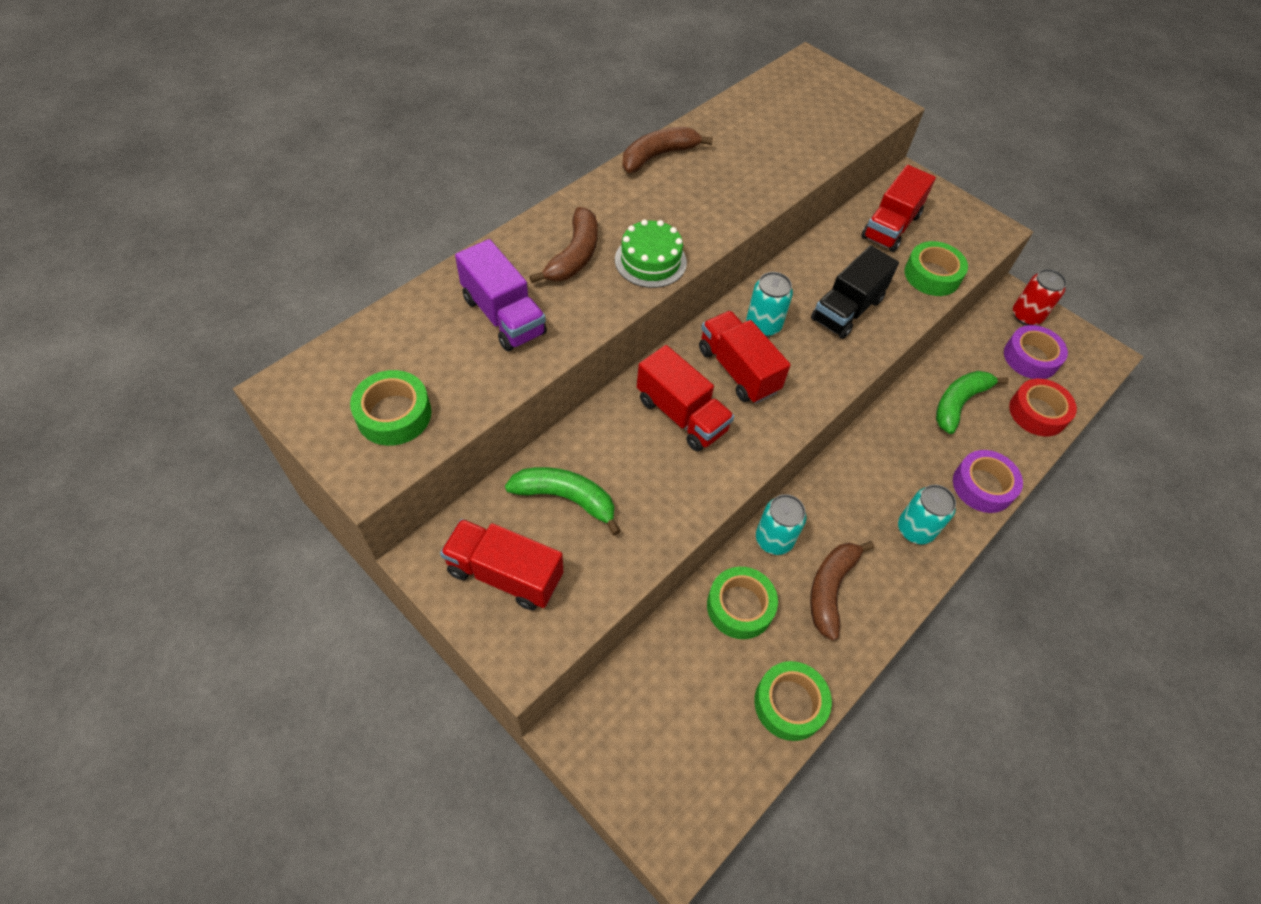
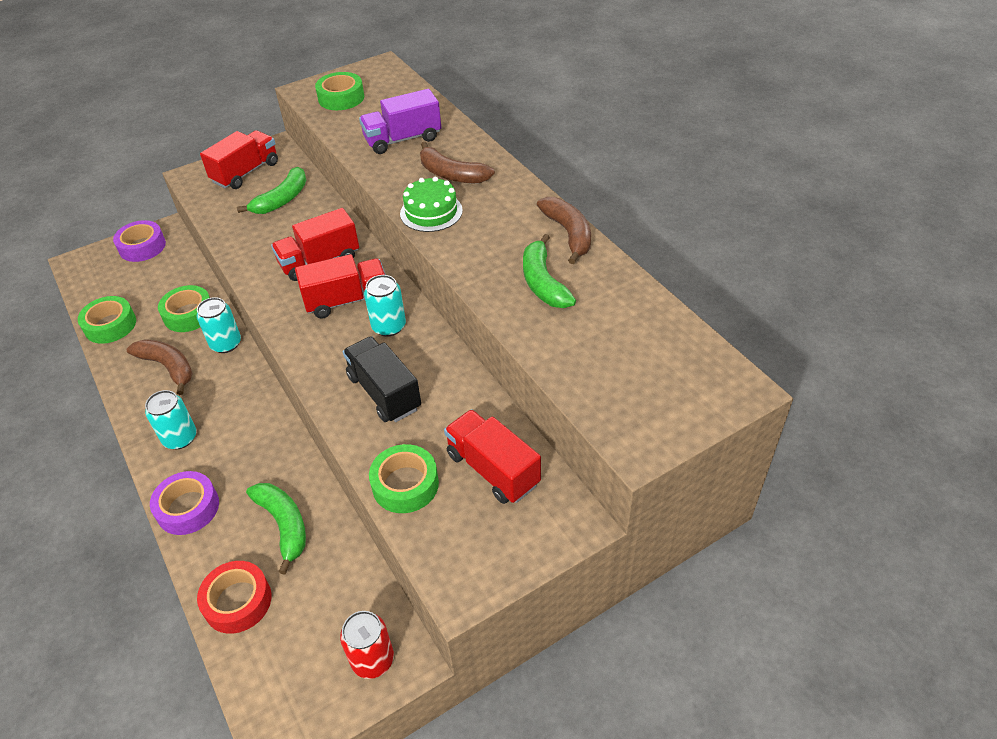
camera: 110 degrees right, 10 degrees down
(734, 166) = (543, 282): none -> green banana
(1030, 358) = (310, 632): purple tape -> purple tape (142, 247)

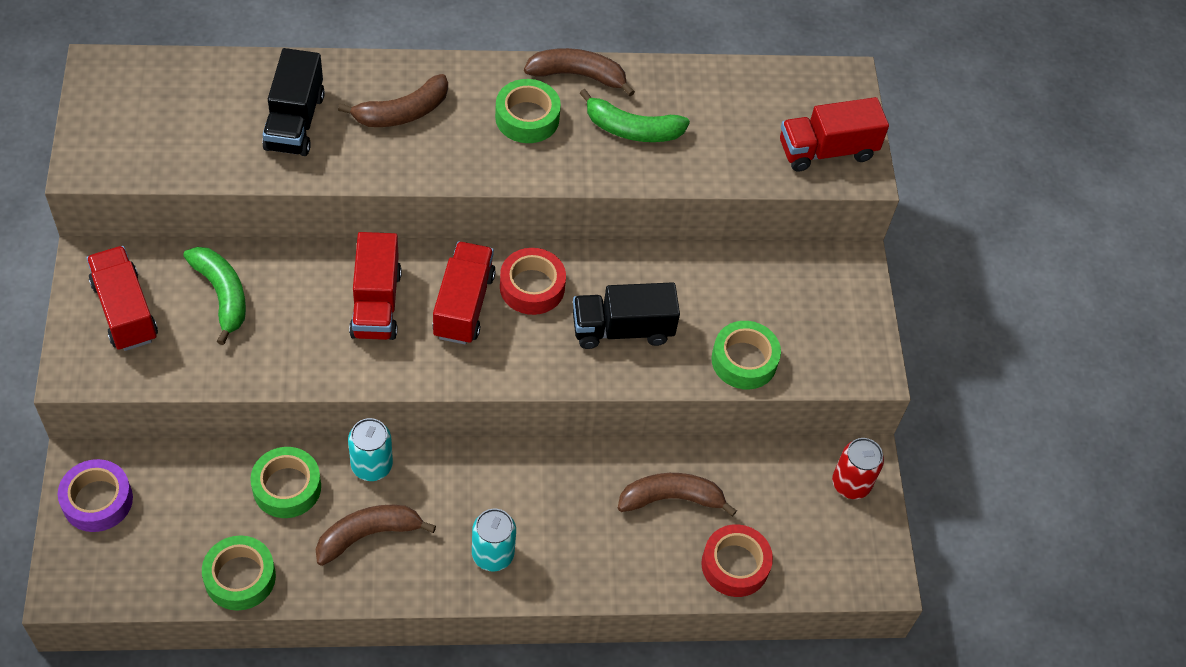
camera: 70 degrees left, 10 degrees up
(188, 508) = (597, 574): purple tape -> none
(284, 525) = (671, 498): green banana -> brown banana
(341, 98) = (143, 138): green tape -> green tape (527, 118)
(389, 326) = (532, 287): turquoise can -> red tape
(403, 139) = (295, 122): purple truck -> black truck
(431, 212) = (455, 159): green cake -> none
(493, 469) = (767, 291): red truck -> red truck (826, 150)

